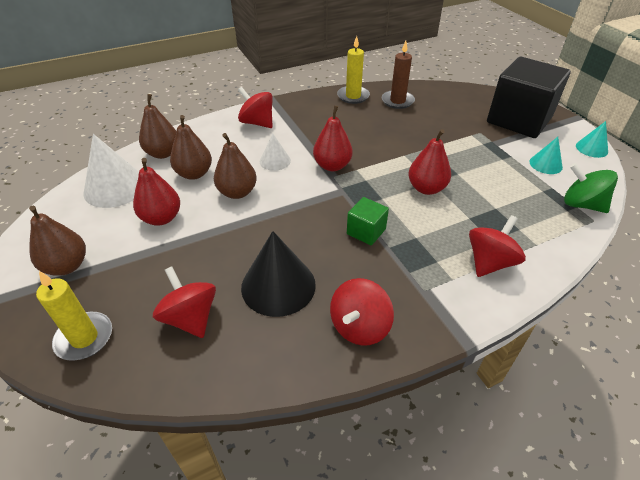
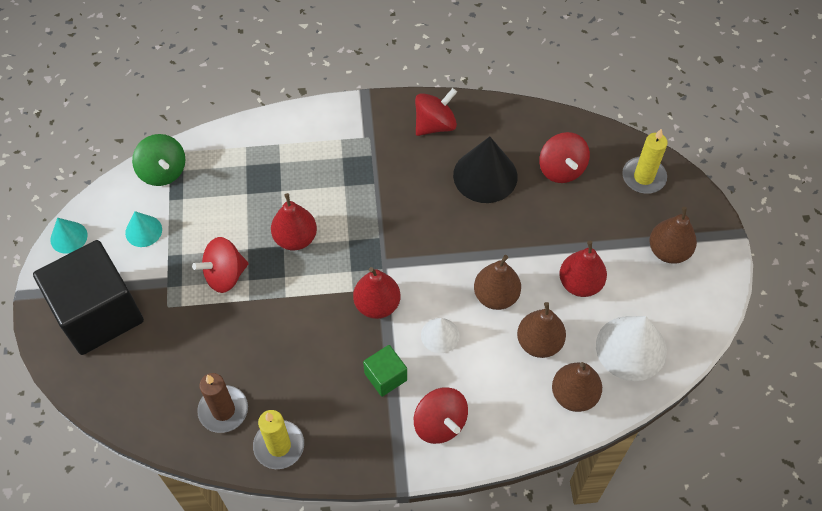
camera: 160 degrees left, 15 degrees up
(366, 231) = (386, 205): green cube -> green cube (385, 377)
(489, 262) = (299, 143): red spinning top -> red spinning top (225, 275)

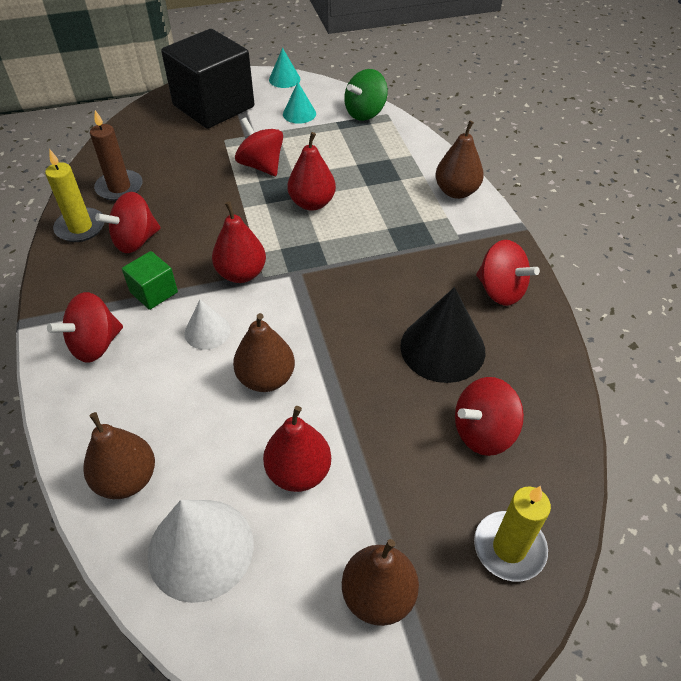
camera: 80 degrees right, 10 degrees down
(312, 393) = (135, 241): none -> red spinning top
(539, 342) = (203, 432): brown pear -> brown pear (456, 191)

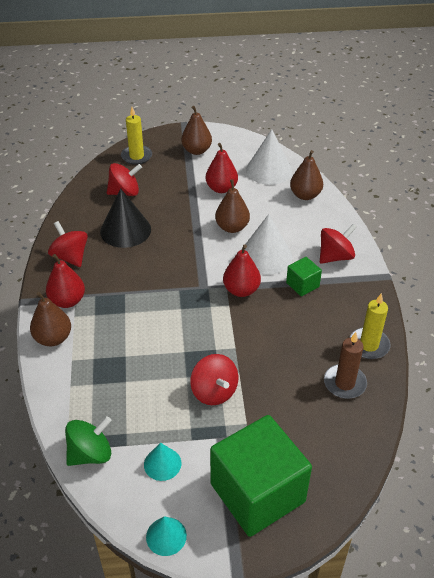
camera: 170 degrees left, 5 degrees down
(135, 241) = (321, 327): red spinning top -> none
(207, 331) = (265, 256): white cone -> white cone, size x1.81
(213, 106) = (257, 493): black cube -> green cube
(312, 203) = (177, 343): red pear -> red pear (67, 301)

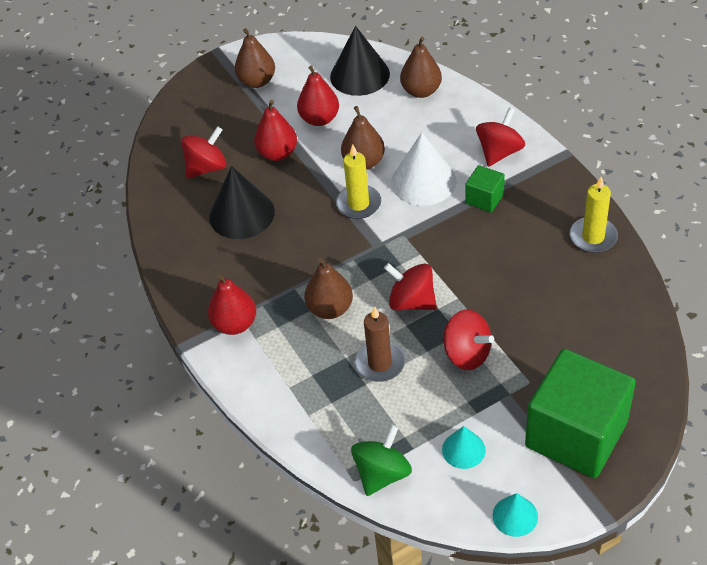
camera: 20 degrees left, 5 degrees up
(53, 338) = (250, 372): brown pear -> brown pear (330, 309)
(70, 257) = (200, 272): red spinning top -> red spinning top (412, 301)
(136, 156) = (188, 116): yellow candle -> yellow candle (358, 204)
(241, 290) = (422, 232): red pear -> red pear (277, 153)
(269, 170) = (360, 75): white cone -> black cone
(344, 383) = (593, 287): brown candle -> brown candle (380, 363)

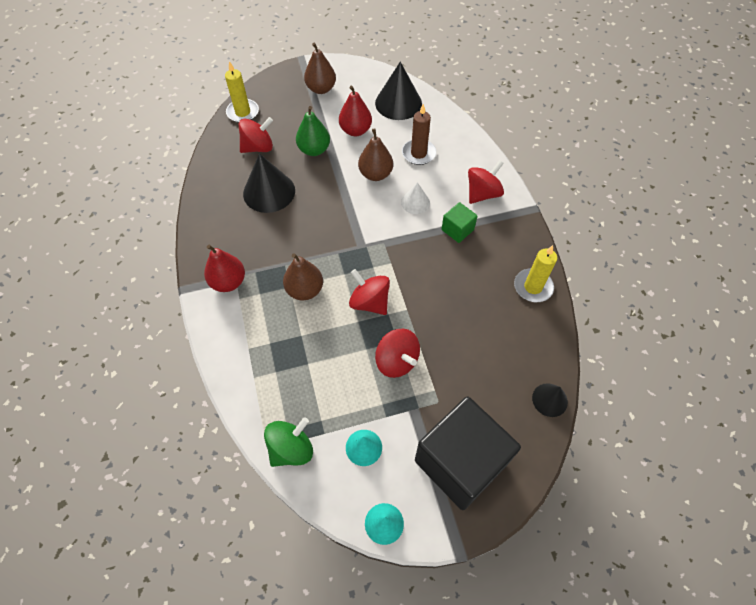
camera: 10 degrees right, 10 degrees up
(277, 153) = (314, 150): red pear -> green pear
(358, 204) = (359, 208): yellow candle -> yellow candle (243, 112)
(380, 363) = (325, 349): brown candle -> brown candle (418, 153)
(421, 91) = (440, 128): brown pear -> none
(423, 181) = (415, 202): white cone -> white cone, size x0.55
(576, 434) = (460, 462): green cube -> black cube
(651, 346) = (549, 400): none -> black cone

